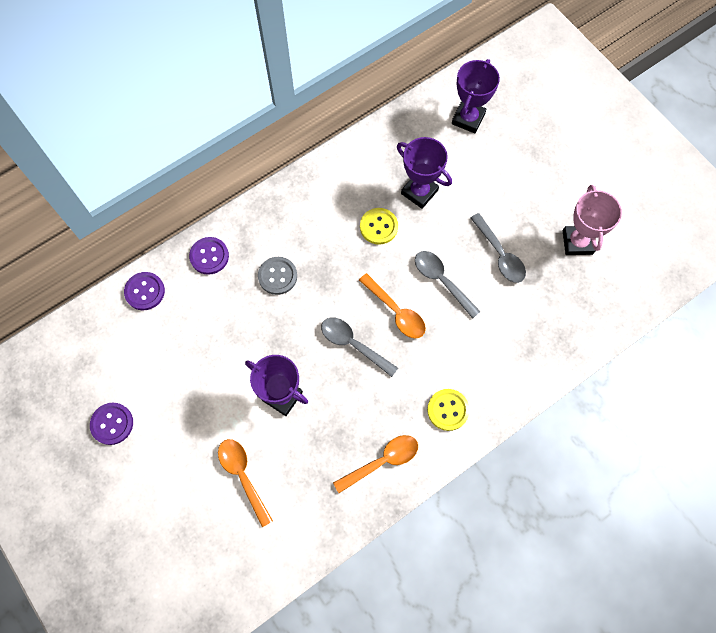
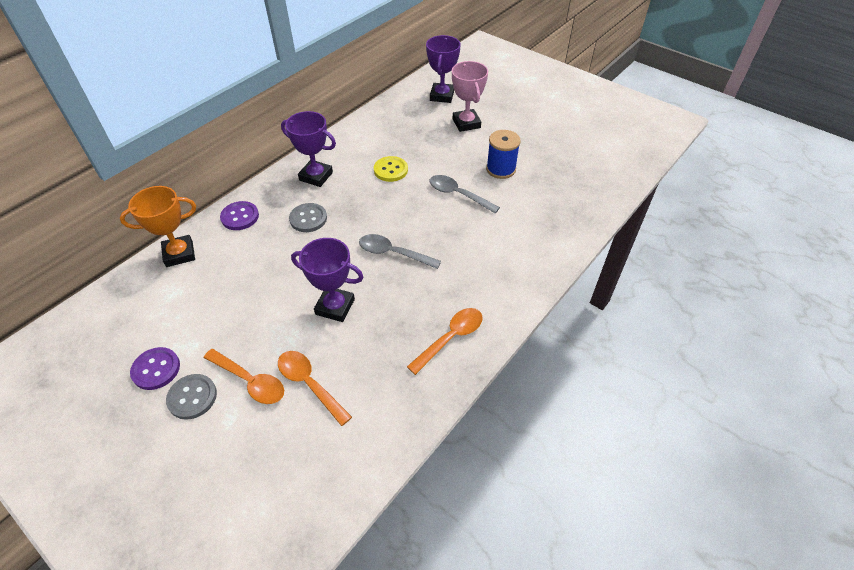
camera: 15 degrees left, 20 degrees down
(140, 462) = (192, 397): none -> grey button
(145, 291) = (179, 254): purple button -> orange trophy
(396, 312) = (425, 222): orange spoon -> orange spoon (250, 381)
(419, 192) = (418, 143): purple trophy -> purple trophy (316, 176)
(448, 410) = (499, 283): yellow button -> none
(500, 255) = (501, 169): grey spoon -> blue spool
(577, 242) = (560, 150): pink trophy -> pink trophy (466, 123)

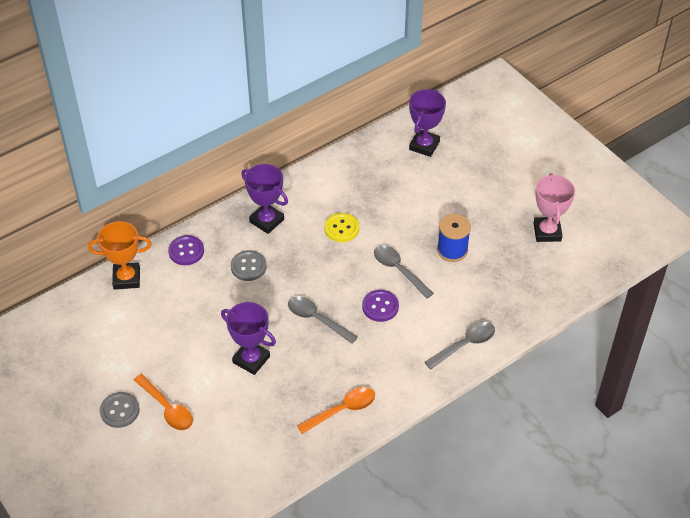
camera: 15 degrees right, 0 degrees up
(156, 369) = (94, 381): purple button -> purple button (380, 306)
(309, 384) = (214, 421): orange spoon -> none
(466, 123) = (437, 187): pink trophy -> pink trophy (547, 232)
(549, 247) = (465, 344): none -> grey spoon

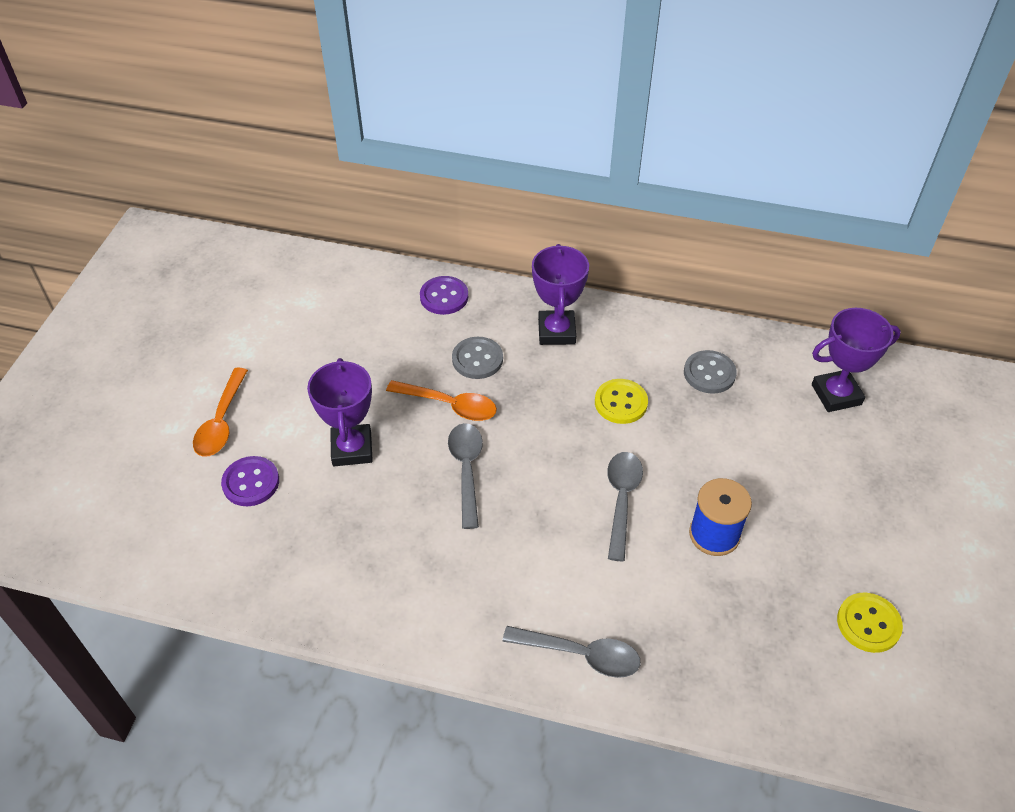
camera: 50 degrees right, 0 degrees up
(119, 410) = (186, 386): grey button -> grey button (709, 373)
(126, 278) = (361, 277): orange trophy -> none
(342, 410) = (357, 587): orange spoon -> orange spoon (450, 405)
(380, 306) = (547, 519): purple button -> purple button (251, 482)
(547, 232) = (868, 623): pink trophy -> yellow button

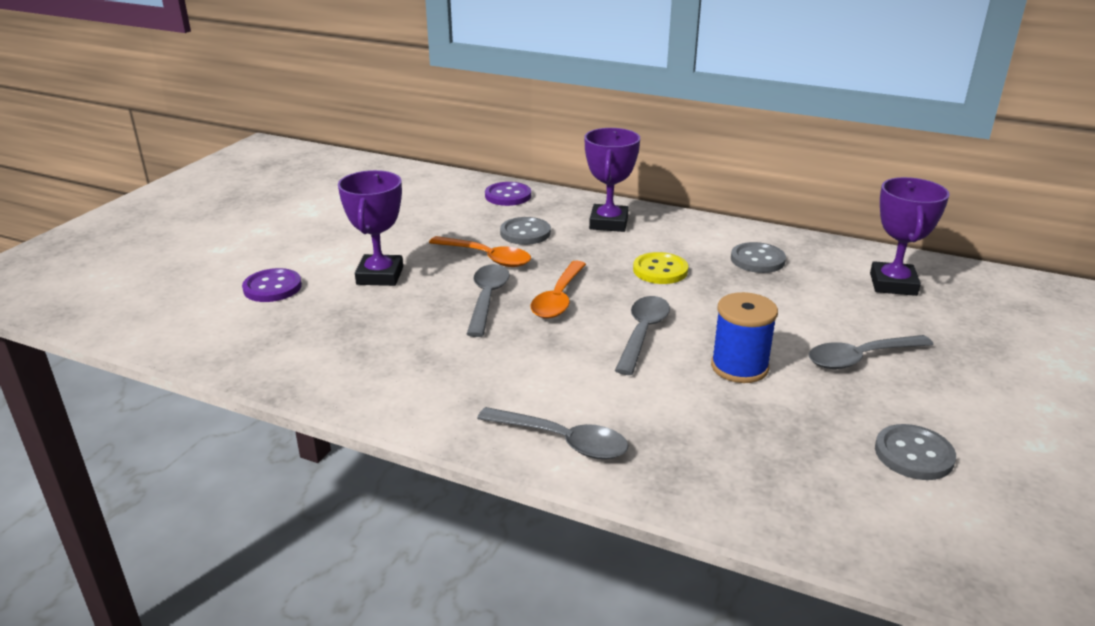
camera: 10 degrees right, 20 degrees down
(221, 422) = (266, 249): orange spoon -> orange spoon (558, 298)
(816, 506) = (860, 358): none -> grey spoon
(836, 394) = (893, 284): purple trophy -> purple trophy turned 75 degrees counterclockwise
(868, 623) = (914, 454): yellow button -> grey button

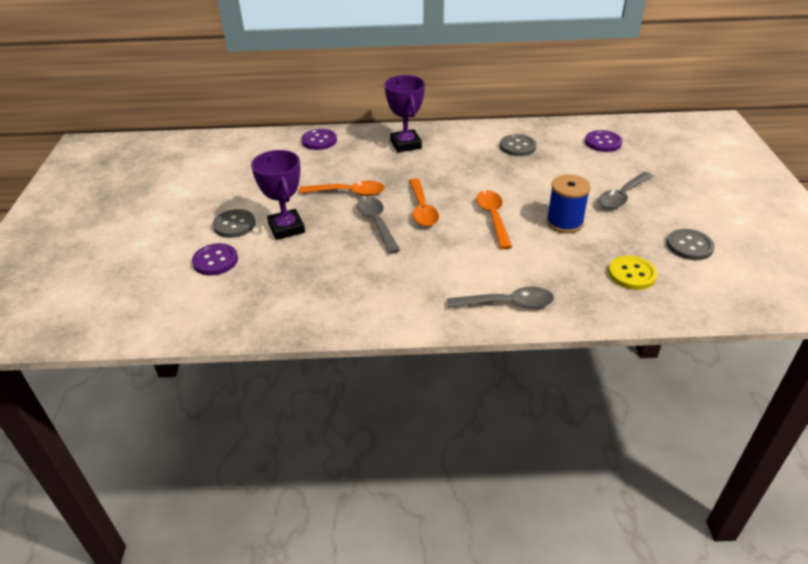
camera: 25 degrees left, 10 degrees up
(525, 233) = (357, 167): grey button -> grey button (234, 225)
(642, 333) = (493, 217): grey spoon -> orange spoon
(660, 270) = (467, 170): yellow button -> yellow button (632, 274)
(893, 284) = (603, 142): purple trophy -> purple button

